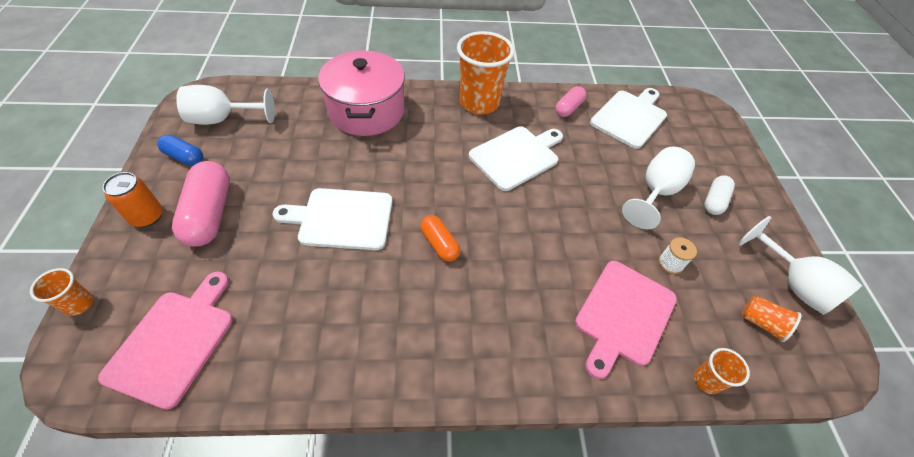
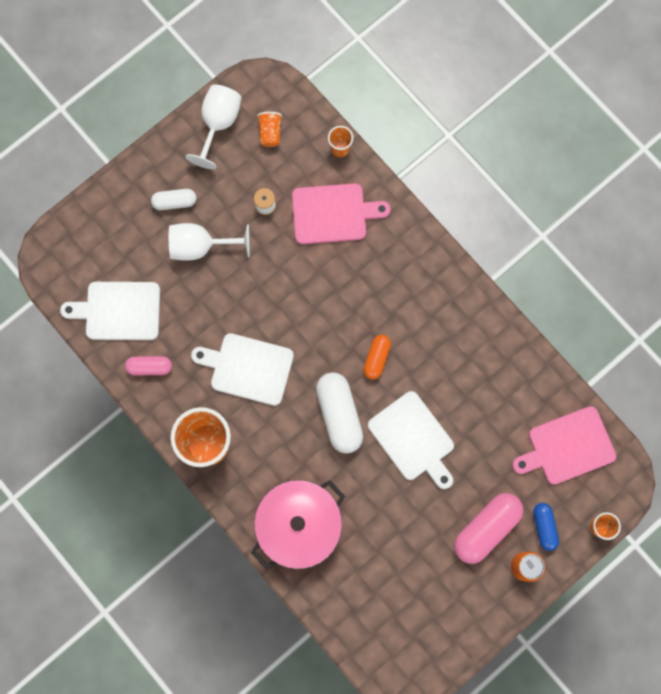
camera: 125 degrees left, 25 degrees up
(184, 157) = (464, 607): blue capsule -> blue capsule (544, 527)
(223, 119) = (408, 627): white goblet -> none
(419, 185) = (339, 414): none -> white capsule

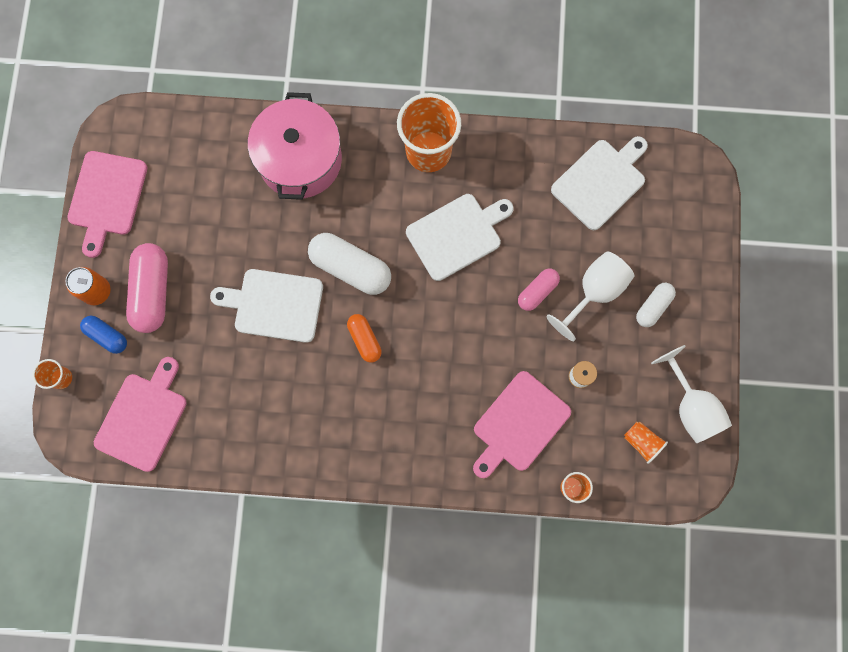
camera: 135 degrees right, 0 degrees up
(149, 367) = (531, 164): pink capsule -> pink capsule (537, 291)
(457, 631) = (107, 197): none -> pink cutting board

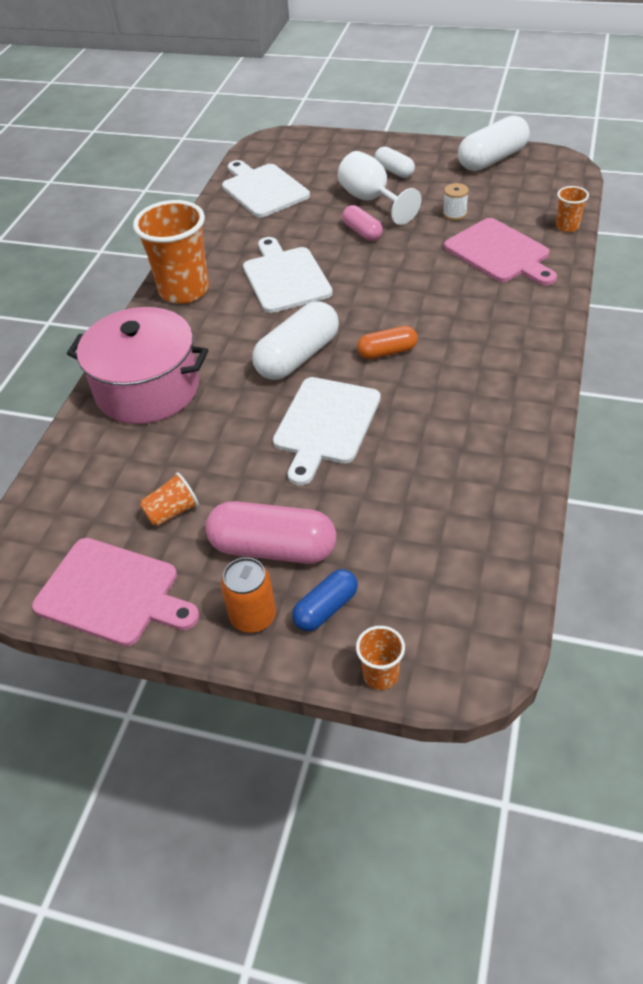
camera: 75 degrees left, 30 degrees down
(143, 418) = (457, 573): pink cutting board -> none
(642, 442) = (524, 185): orange cup -> orange cup (172, 512)
(690, 406) = (492, 159): white goblet -> white capsule

